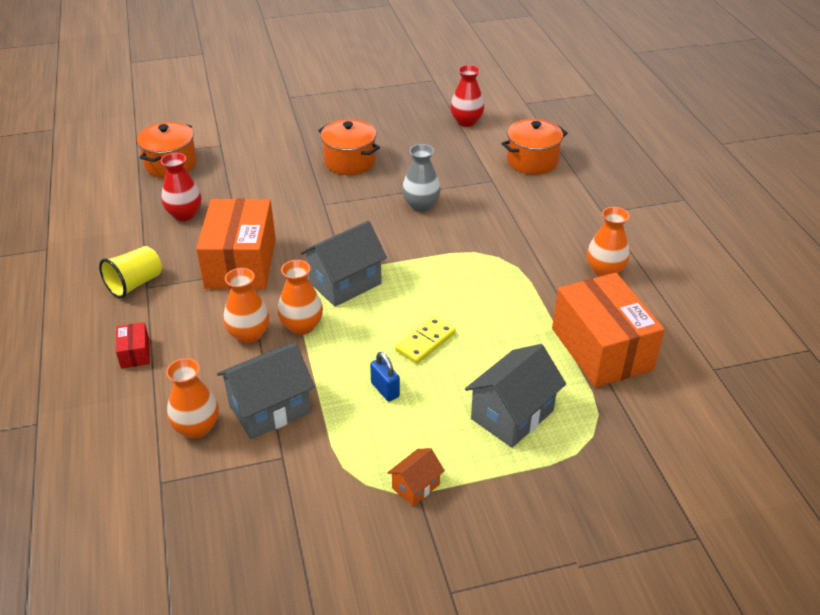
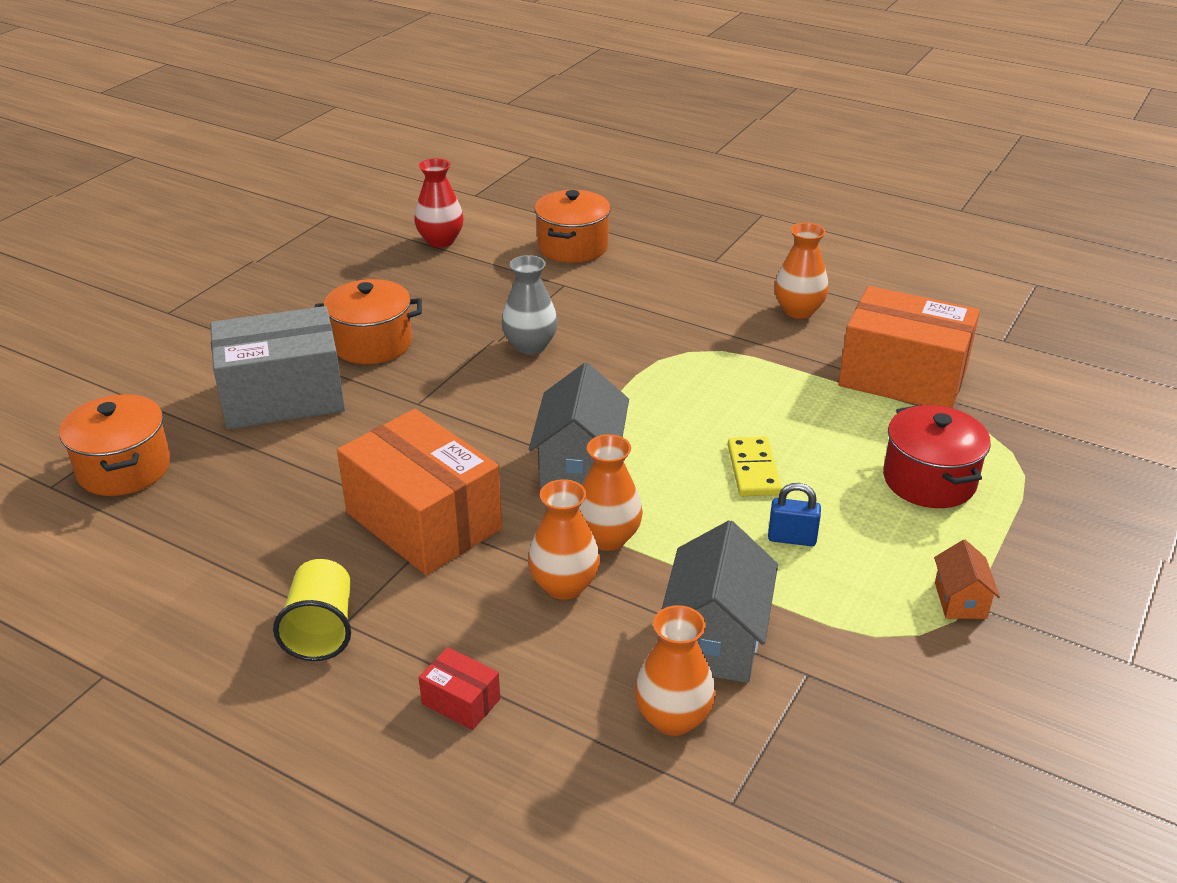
camera: 45 degrees left, 5 degrees down
(184, 214) = (250, 513): red vase -> none
(274, 166) = (283, 396): none -> grey box
(512, 415) = (929, 480): grey house -> red pot

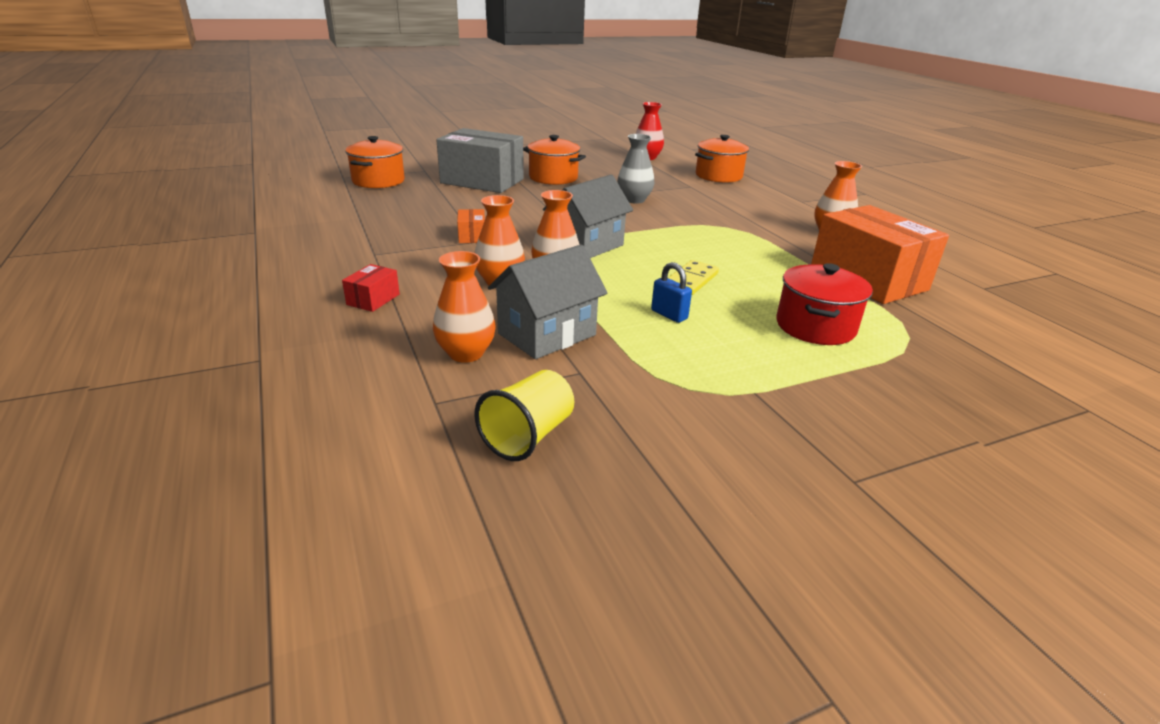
camera: 35 degrees right, 5 degrees down
(321, 629) = (360, 252): yellow cup -> yellow cup (528, 436)
(424, 521) = (472, 236): orange box -> orange box, size x0.42
(461, 701) = (373, 299): red box -> red box turned 45 degrees clockwise
(960, 600) = (749, 387): orange house -> none

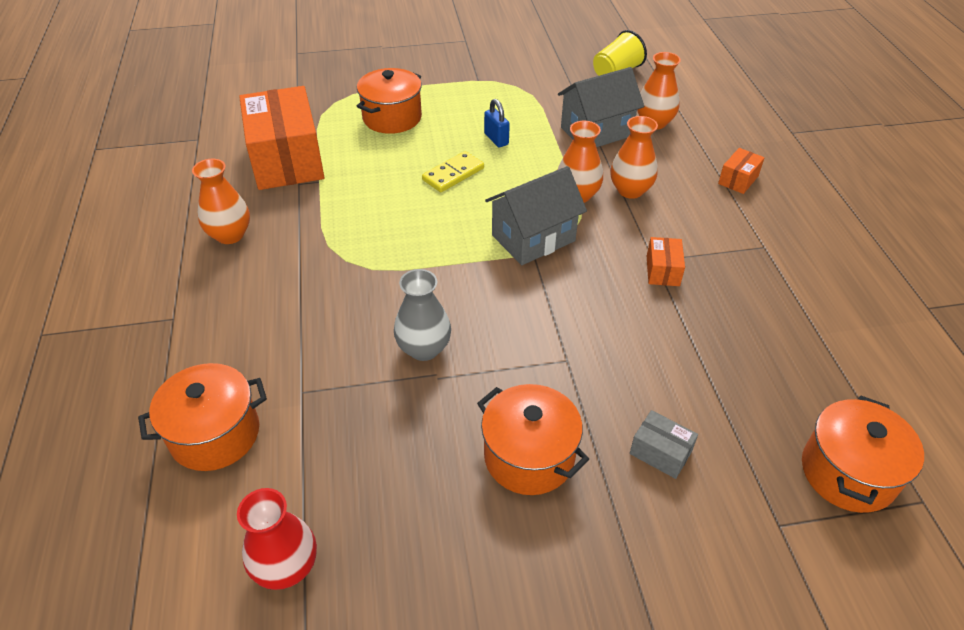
camera: 165 degrees left, 15 degrees up
(373, 299) = (738, 180): red box -> orange box
(482, 181) = (660, 452): grey box -> grey box, size x0.42
(815, 326) = (392, 118): red pot -> orange pot

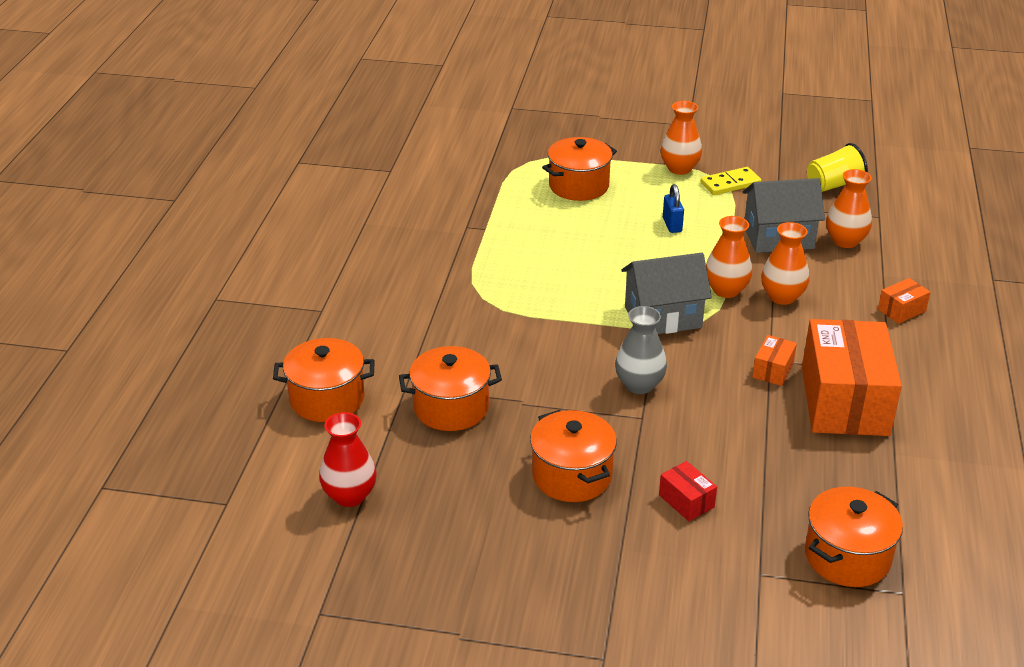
camera: 20 degrees right, 10 degrees down
(230, 235) = (390, 257): orange vase -> orange vase (679, 168)
(286, 159) = (464, 204): orange box -> orange box (844, 401)
(363, 405) = (451, 407): none -> orange pot
(424, 349) = (520, 380): grey vase -> grey vase (639, 385)
(453, 174) = (614, 247): yellow domino -> yellow domino (730, 184)
(660, 452) = (686, 501): grey box -> red box

